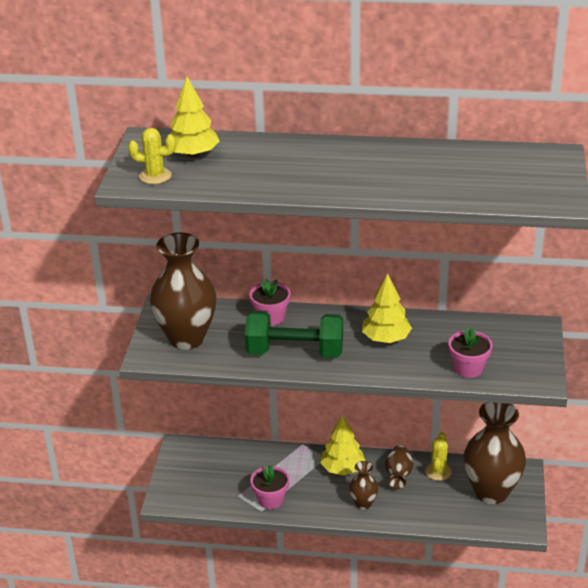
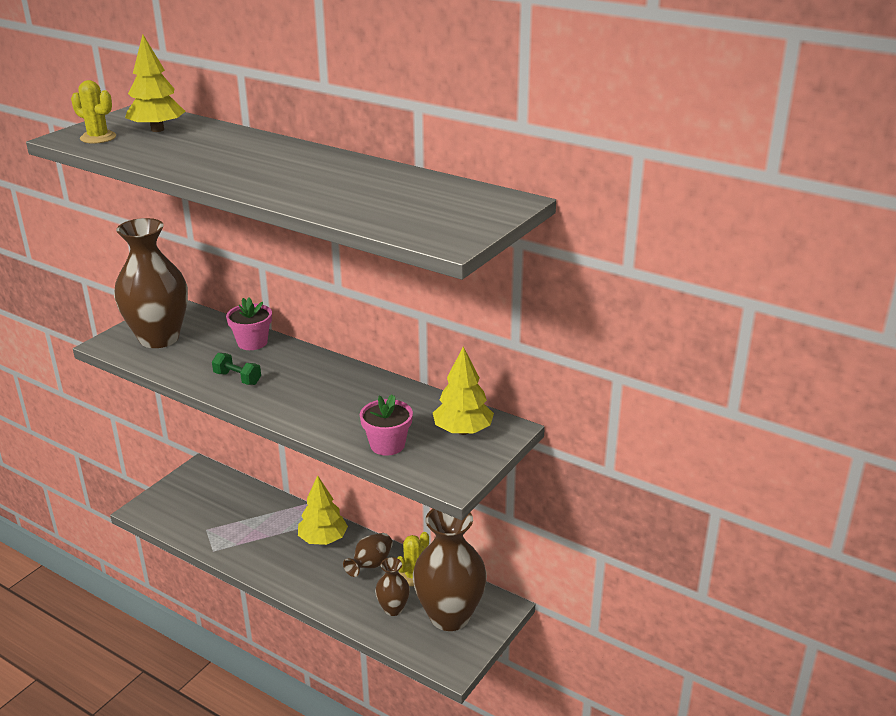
camera: 25 degrees right, 5 degrees down
(270, 499) = (231, 544): pink flower pot -> none
(295, 352) = (237, 378): green dumbbell -> green dumbbell, size x0.46
(363, 503) = (311, 579): brown vase -> brown vase (393, 609)
(386, 338) = (337, 392): yellow tree -> yellow tree (463, 431)

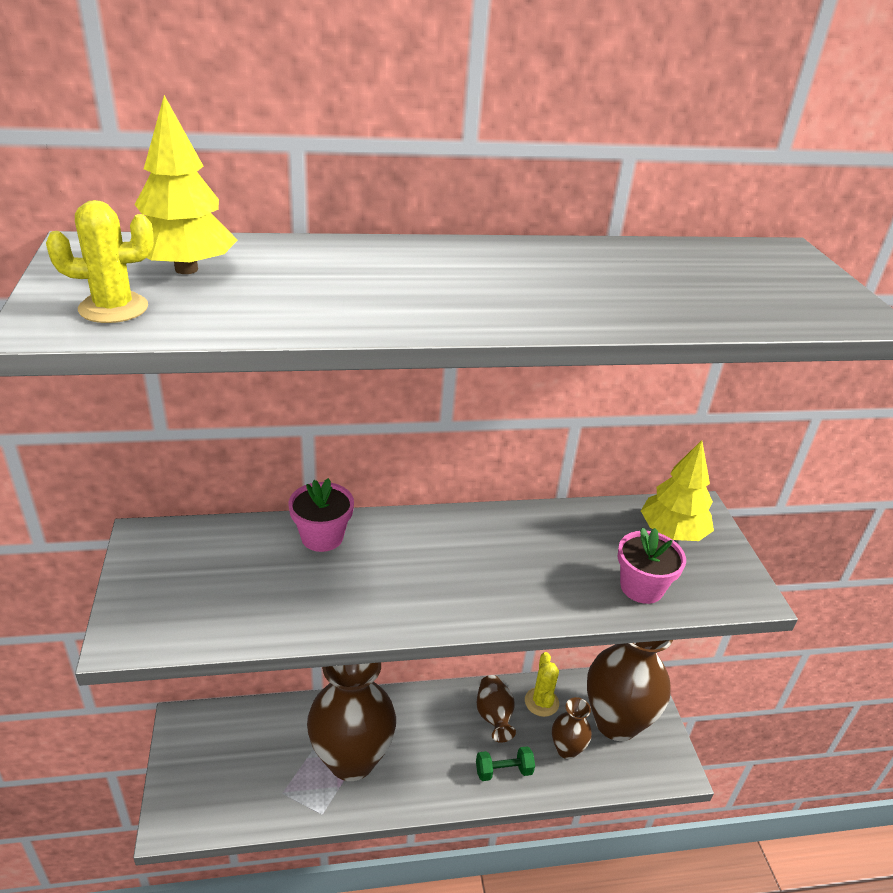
camera: 45 degrees left, 5 degrees up
(159, 338) = (192, 590): brown vase -> brown vase (351, 759)
(237, 378) = (376, 594): green dumbbell -> green dumbbell (503, 771)
(323, 539) = (419, 719): yellow tree -> none

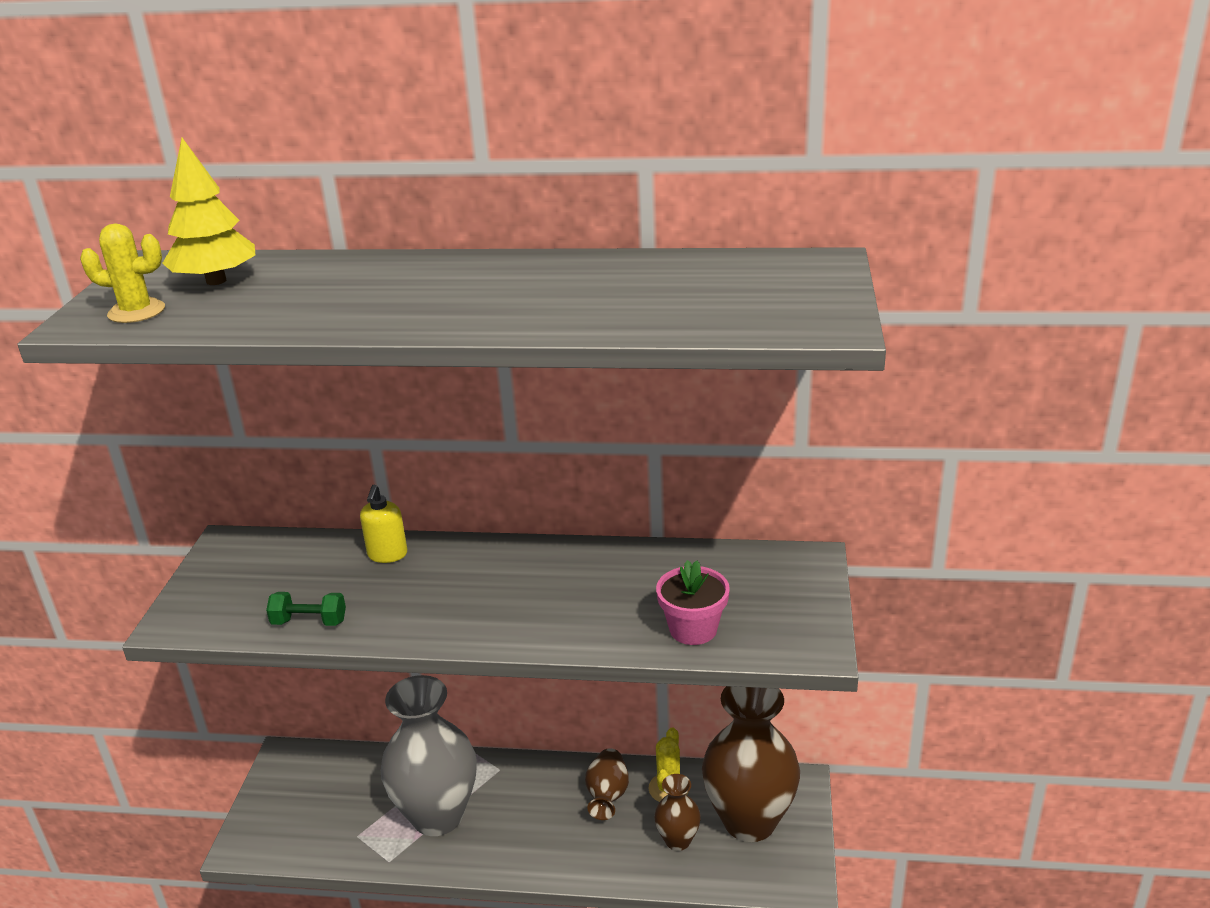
camera: 20 degrees right, 5 degrees down
(322, 537) = (387, 555): pink flower pot -> yellow soap dispenser
(351, 759) = (437, 815): brown vase -> grey vase
(503, 771) = (596, 851): green dumbbell -> green dumbbell (309, 622)
(672, 532) = (763, 579): yellow tree -> none

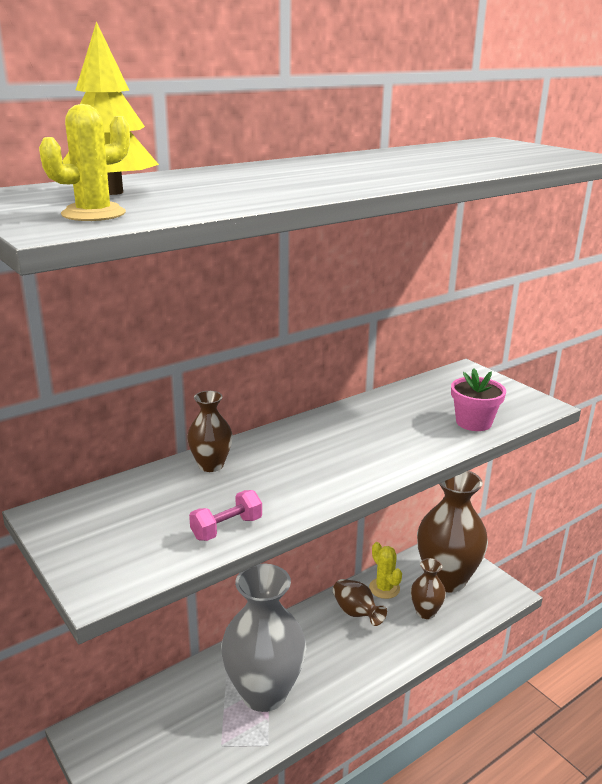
camera: 45 degrees left, 5 degrees down
(309, 622) = (227, 528): green dumbbell -> pink dumbbell
(387, 555) = (211, 465): yellow soap dispenser -> brown vase

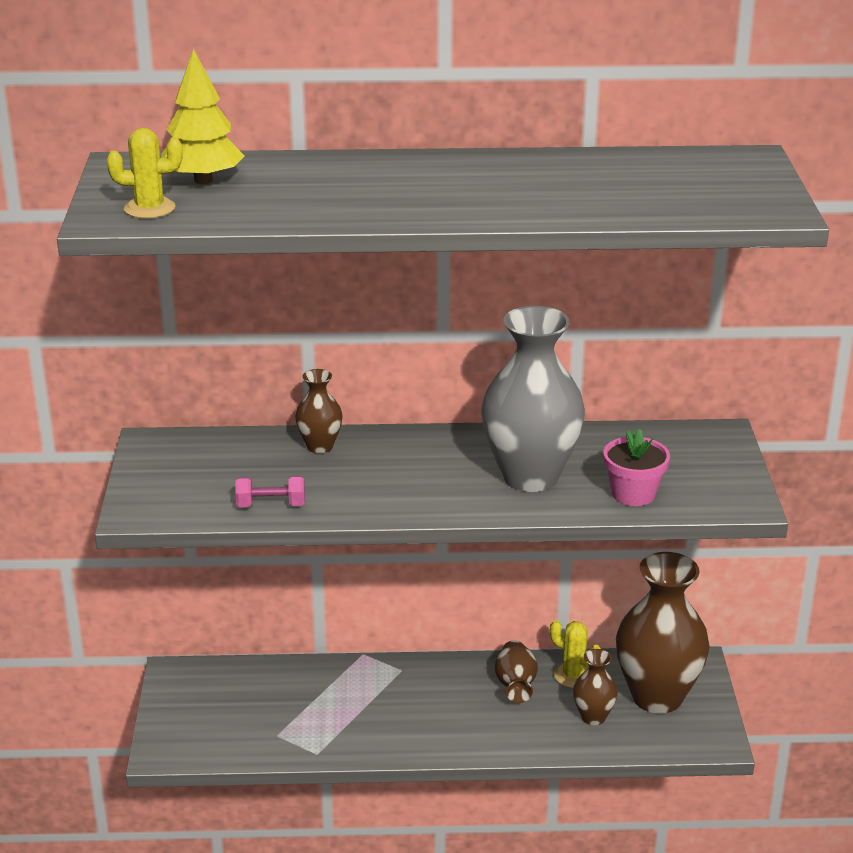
camera: 35 degrees right, 5 degrees up
(264, 693) = (352, 713): grey vase -> grey vase (530, 476)
(384, 588) = (573, 675): yellow cactus -> yellow cactus turned 60 degrees counterclockwise

